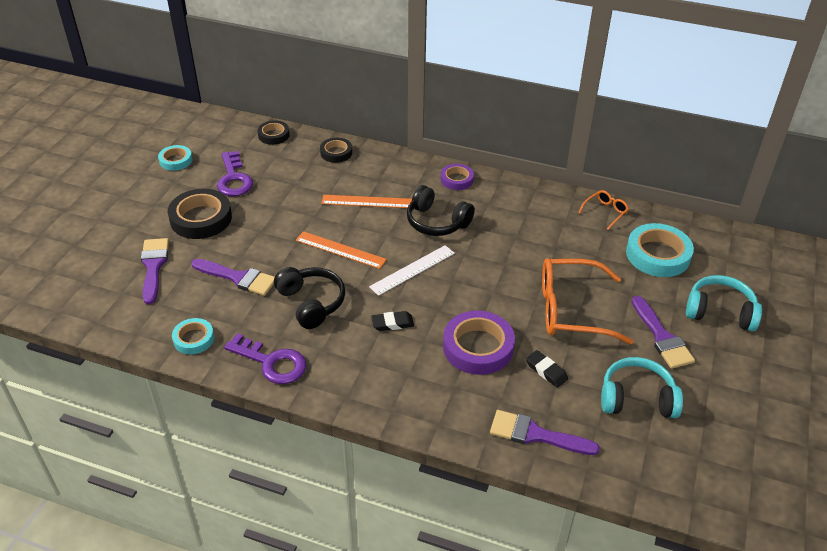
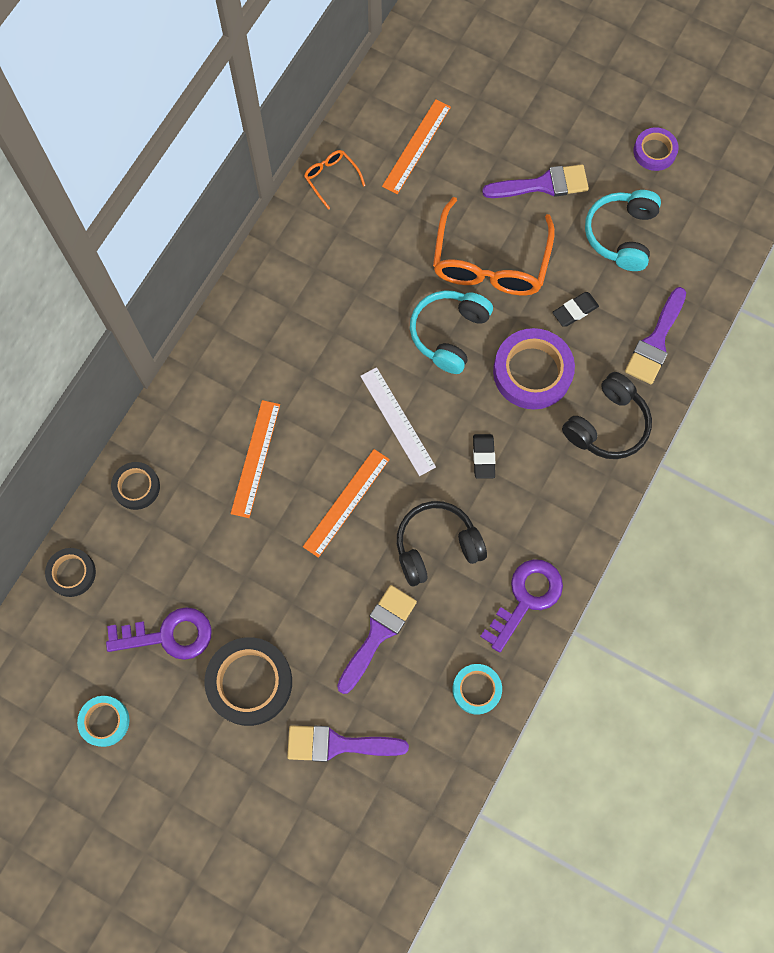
camera: 80 degrees left, 30 degrees up
(437, 222) = (314, 377): black headphones -> black headphones (607, 424)
(457, 179) = (231, 337): purple tape -> purple tape (654, 151)
(658, 255) = (416, 146): turquoise tape -> orange ruler
(720, 312) = (515, 116): turquoise headphones -> turquoise headphones (449, 334)

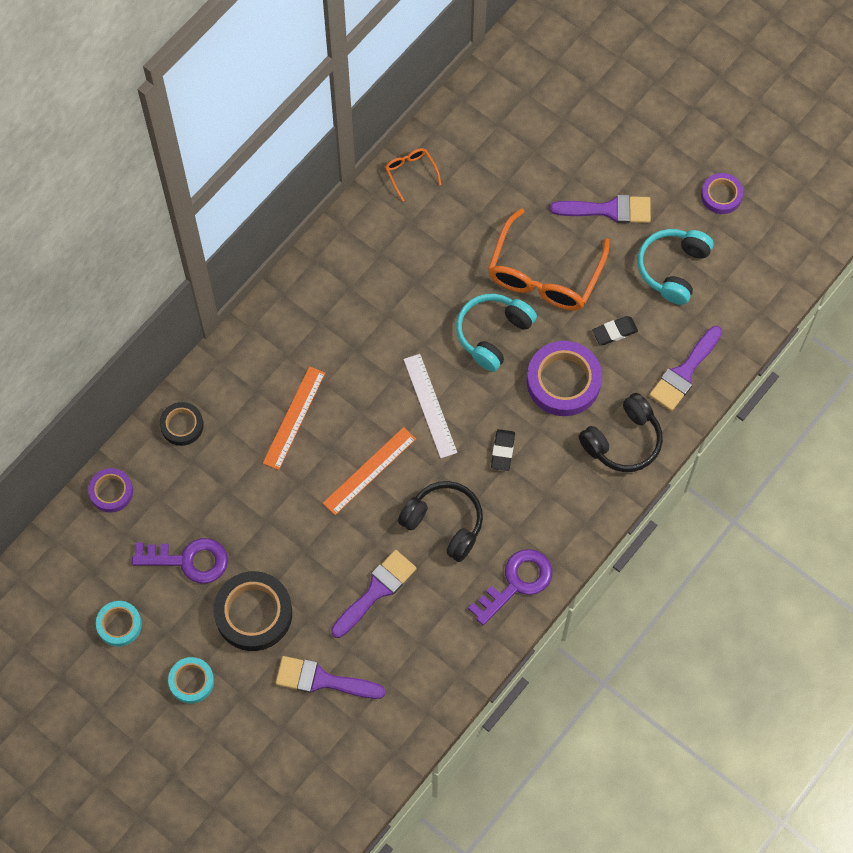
camera: 10 degrees right, 5 degrees down
(71, 573) = (111, 491): black tape -> purple tape
(416, 146) = (496, 155): orange ruler -> none
(436, 546) = (444, 523): black headphones -> black headphones turned 45 degrees clockwise
(476, 689) = (456, 654): turquoise tape -> turquoise tape (191, 681)

